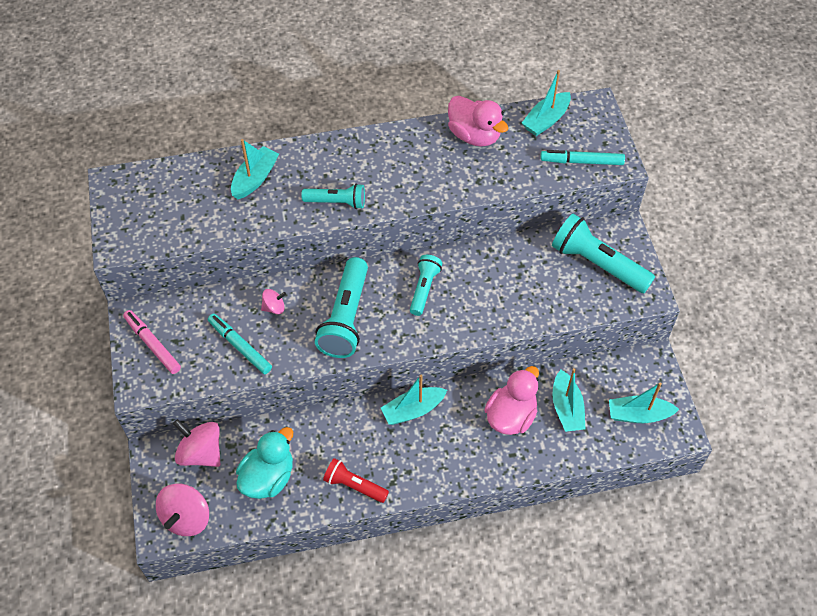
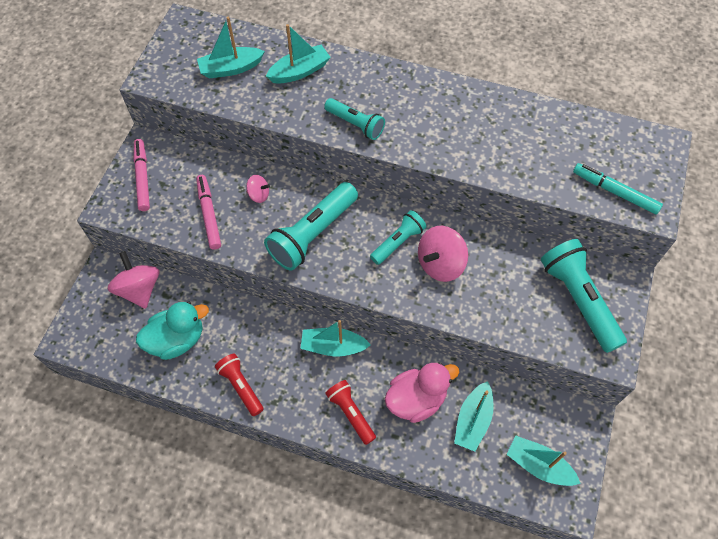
camera: 30 degrees right, 5 degrees up
(186, 518) = (93, 338): pink spinning top -> pink spinning top (440, 264)
(240, 346) = (209, 214): turquoise marker -> pink marker
(464, 456) = (351, 413): none -> red flashlight
(474, 135) = (523, 119): pink duck -> none
(546, 120) = (604, 136): turquoise boat -> turquoise boat (231, 68)

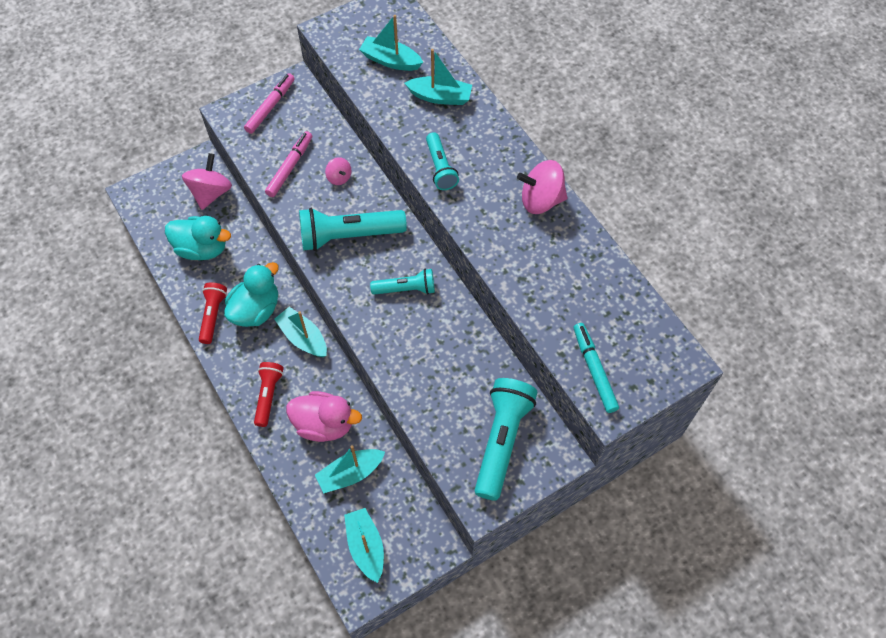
camera: 40 degrees right, 0 degrees up
(273, 354) = (256, 310): none -> turquoise duck
(440, 264) = (421, 329): pink spinning top -> pink spinning top (541, 200)

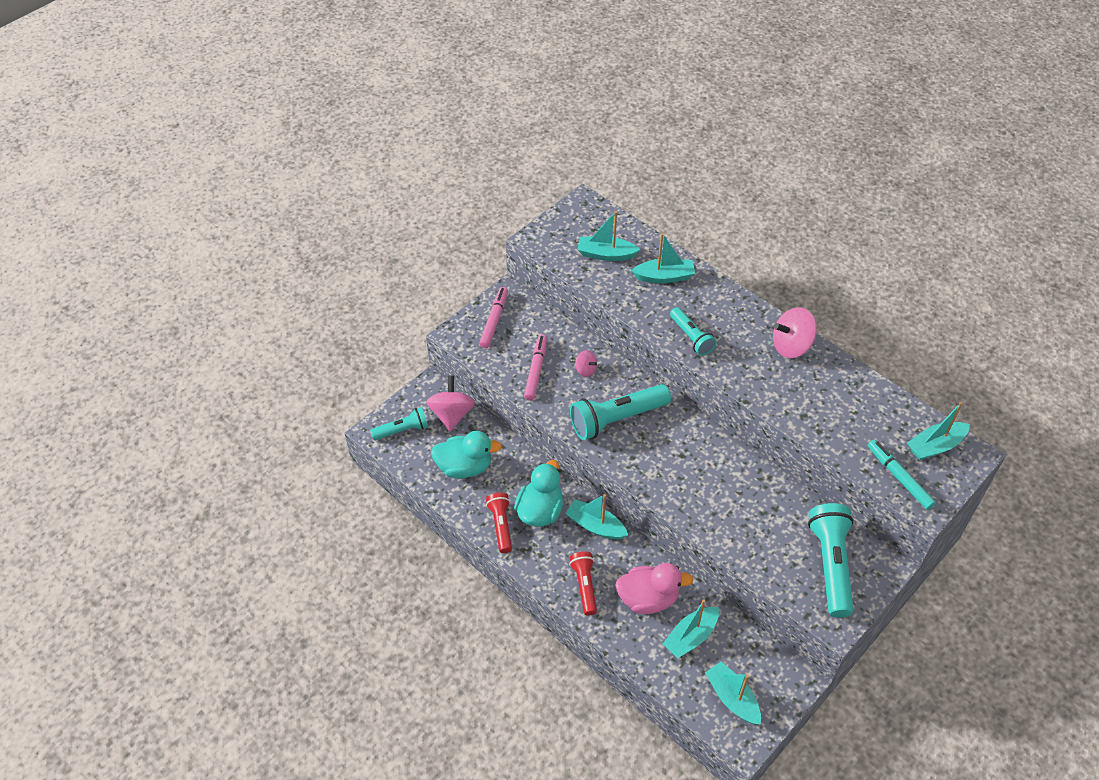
camera: 15 degrees left, 10 degrees down
(406, 289) = (688, 454): turquoise flashlight -> turquoise flashlight (402, 430)
(648, 345) = (935, 446): none -> turquoise boat

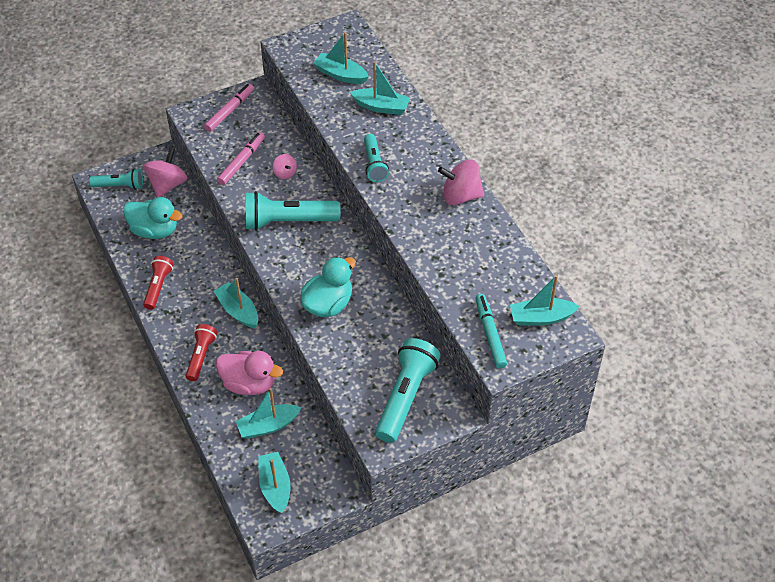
camera: 20 degrees right, 0 degrees up
(540, 511) = (198, 284): turquoise duck -> turquoise duck (328, 304)

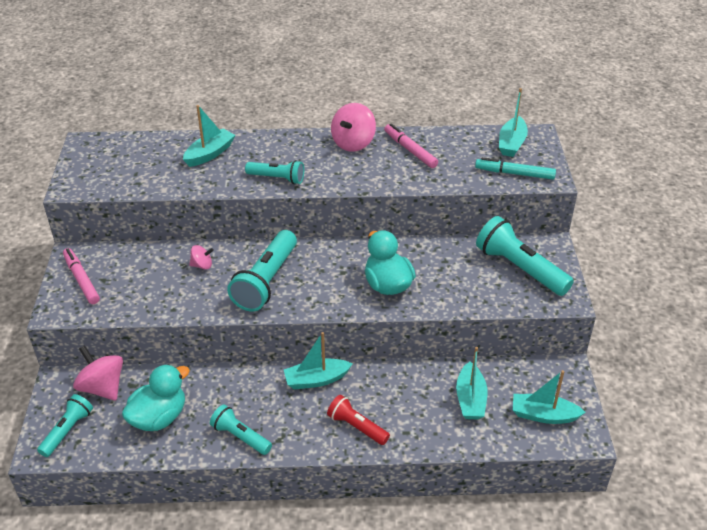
camera: 65 degrees left, 10 degrees down
(158, 287) = (240, 437): red flashlight -> turquoise flashlight
(241, 162) = (160, 291): pink marker -> pink marker (410, 150)
(249, 383) = (412, 398): pink duck -> none
(340, 75) = (145, 165): turquoise boat -> none

